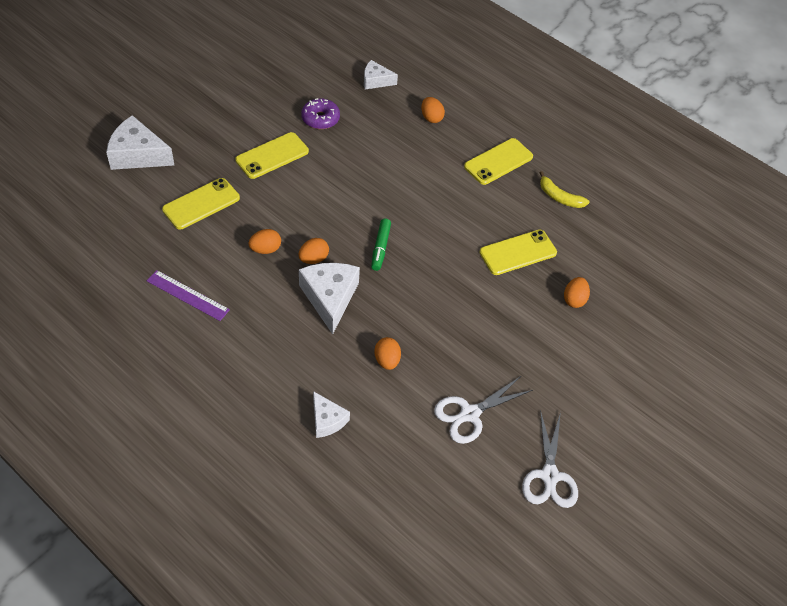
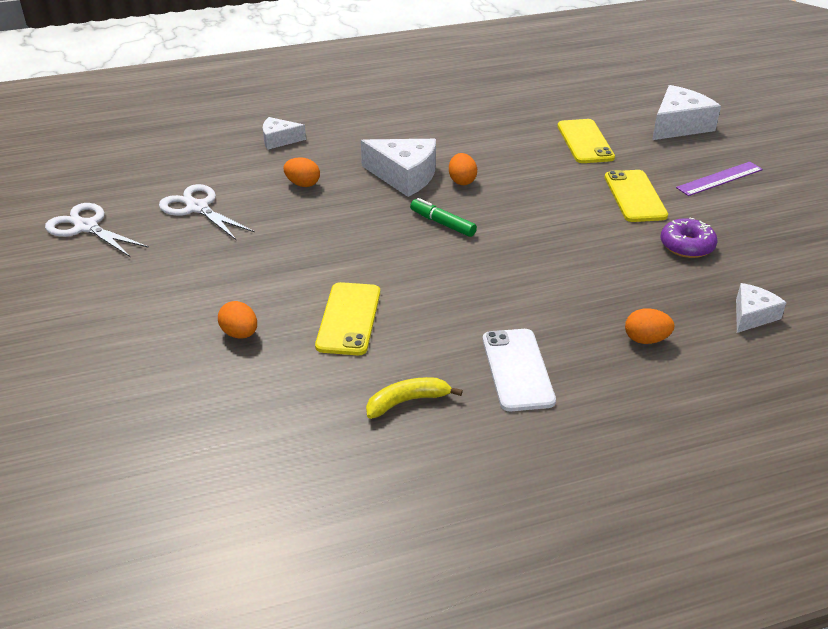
camera: 125 degrees right, 15 degrees down
(187, 295) = (473, 113): purple ruler -> purple ruler (719, 178)
(265, 249) = (496, 159): orange egg -> none
(469, 414) = (197, 208): white scissors -> white scissors turned 45 degrees counterclockwise
(498, 162) = (517, 369): yellow phone -> white phone

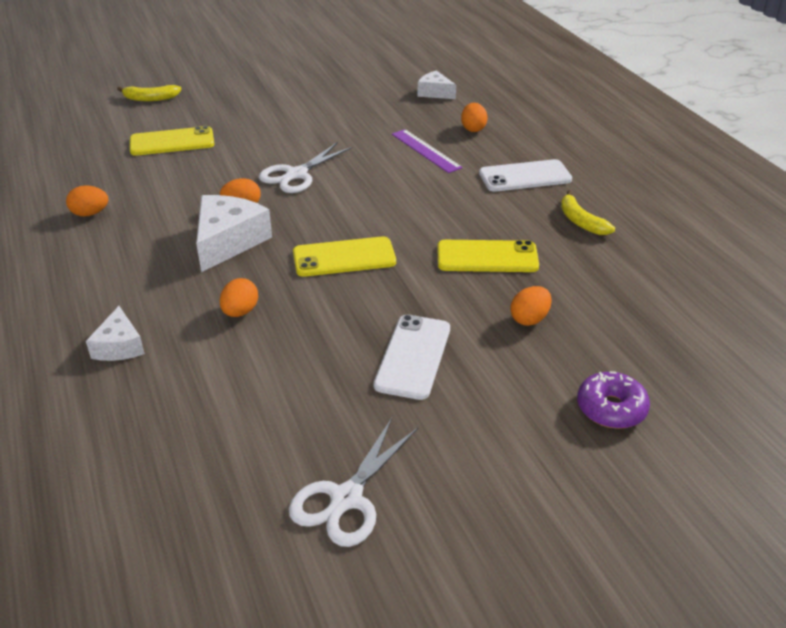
camera: 95 degrees left, 0 degrees up
(197, 208) = (294, 394): white scissors -> white scissors (296, 175)
(215, 262) = (413, 356): none -> white phone
(442, 223) = (323, 215): green marker -> none
(456, 115) = (90, 214): none -> orange egg
(634, 196) = (276, 124): yellow phone -> yellow phone (344, 258)
(679, 125) = (150, 99): white cheese -> yellow banana
(686, 246) = (351, 108): purple donut -> purple donut (611, 408)
(719, 178) = (249, 89): purple ruler -> purple ruler (425, 151)

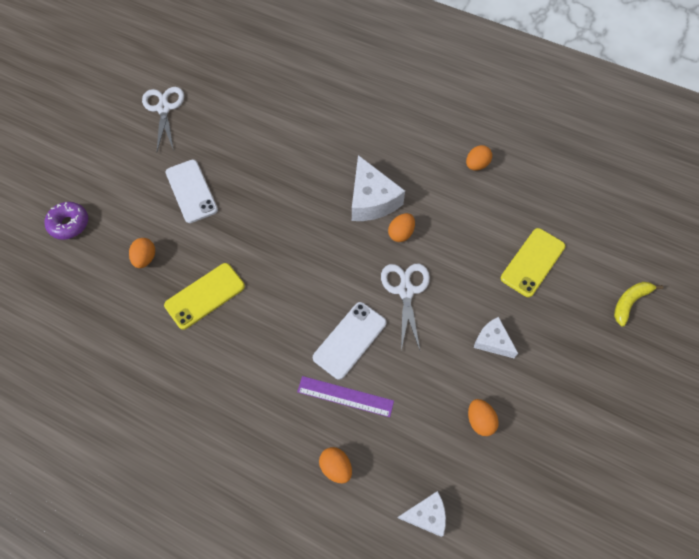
camera: 140 degrees right, 25 degrees up
(119, 346) = (338, 106): white cheese -> white cheese (492, 341)
(240, 312) = (306, 160): orange egg -> orange egg (479, 420)
(344, 258) = (291, 234): yellow phone -> none
(525, 177) = (240, 417): white phone -> white phone (349, 340)
(581, 221) = (163, 384): yellow banana -> none

